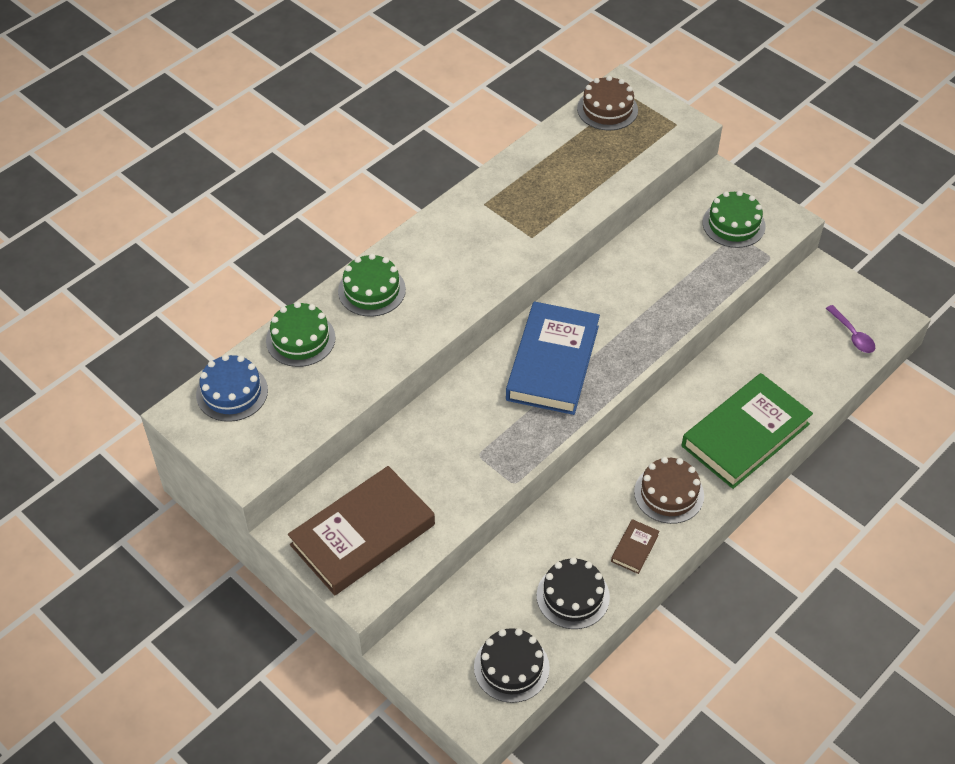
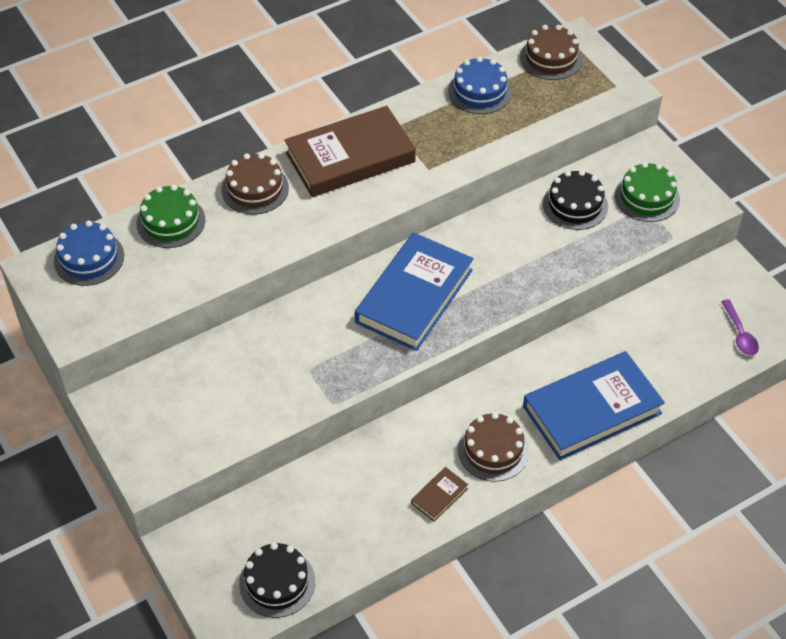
camera: 15 degrees right, 0 degrees up
(363, 535) = (171, 421): brown book -> brown book (350, 157)
(371, 290) = (255, 189): green cake -> brown cake
(552, 153) = (480, 91): none -> blue cake
(573, 596) = (361, 528): black cake -> black cake (575, 205)
(745, 435) = (592, 410): green book -> blue book

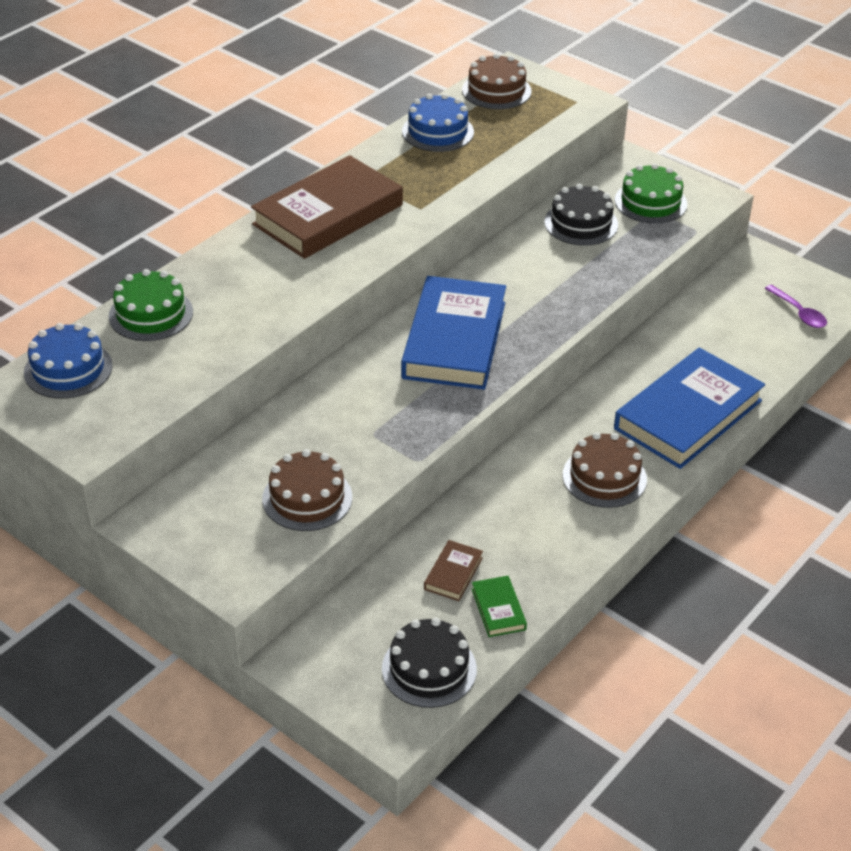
camera: 20 degrees left, 10 degrees down
(255, 189) = (234, 264): brown cake -> brown cake (307, 498)
(353, 546) = (498, 609): none -> green book
(439, 496) = (569, 535): brown book -> brown book (453, 573)

